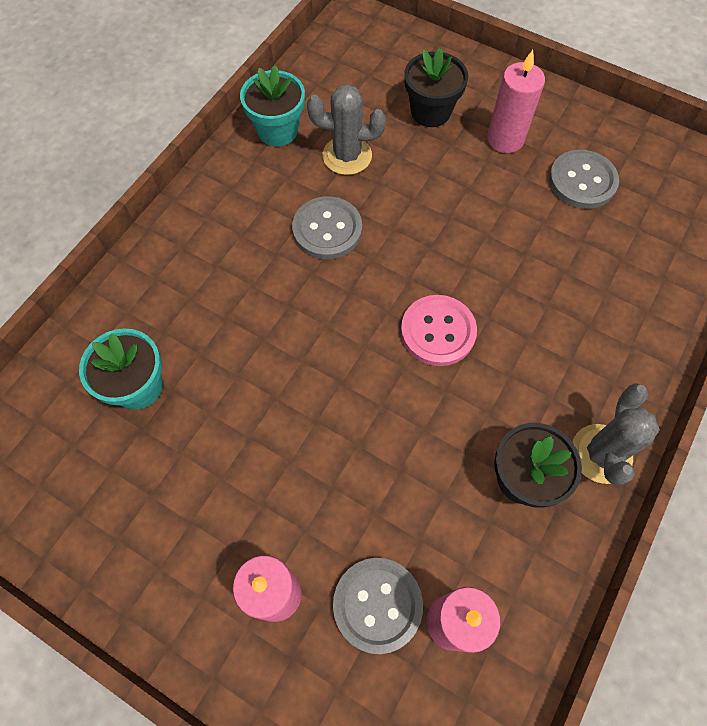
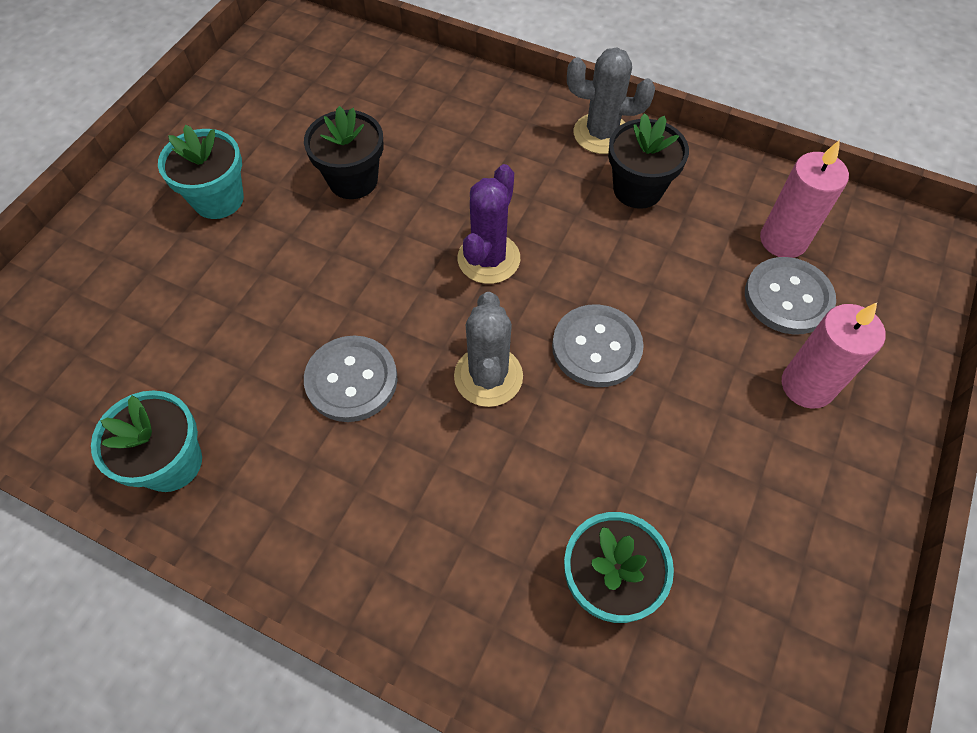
camera: 95 degrees left, 5 degrees down
(347, 156) = (229, 367): grey cactus -> grey cactus (488, 376)
(430, 112) = (162, 275): black flower pot -> black flower pot (353, 180)
(438, 331) = (488, 259): pink button -> purple cactus
(505, 139) = (218, 199): pink candle -> turquoise flower pot
(582, 181) = (286, 134): grey button -> grey button (596, 347)

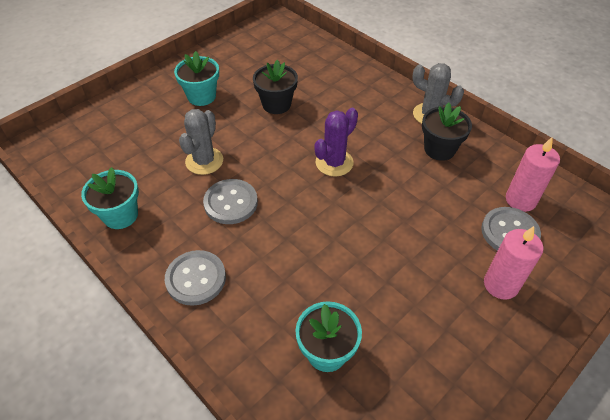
camera: 20 degrees right, 10 degrees down
(488, 376) = (307, 223): grey cactus -> grey cactus (204, 161)
(596, 347) = (377, 226): grey button -> grey button (196, 278)

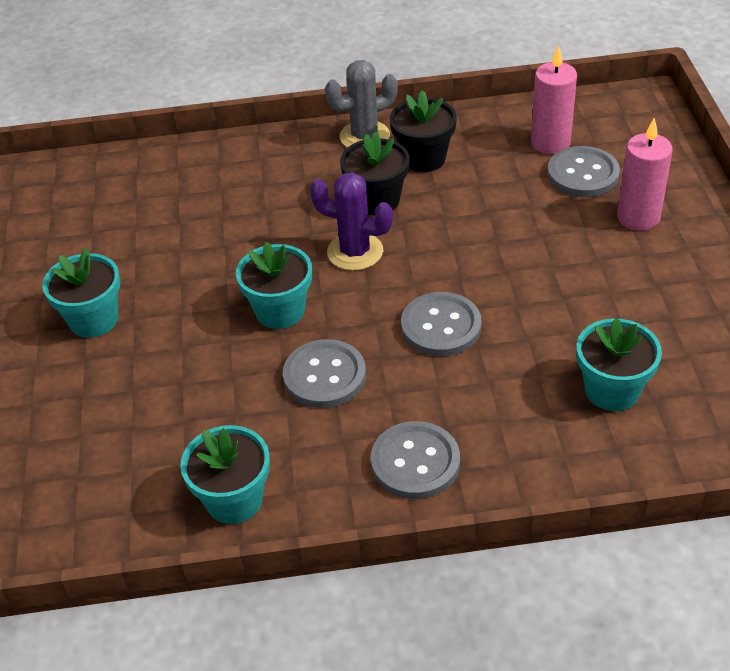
camera: 50 degrees left, 5 degrees down
(204, 161) = (224, 370): grey cactus -> none
(263, 158) = (280, 311): none -> turquoise flower pot
(276, 104) = (197, 254): black flower pot -> black flower pot (377, 200)
(309, 233) = (441, 326): none -> grey button
(334, 163) = (355, 252): purple cactus -> purple cactus turned 60 degrees counterclockwise

